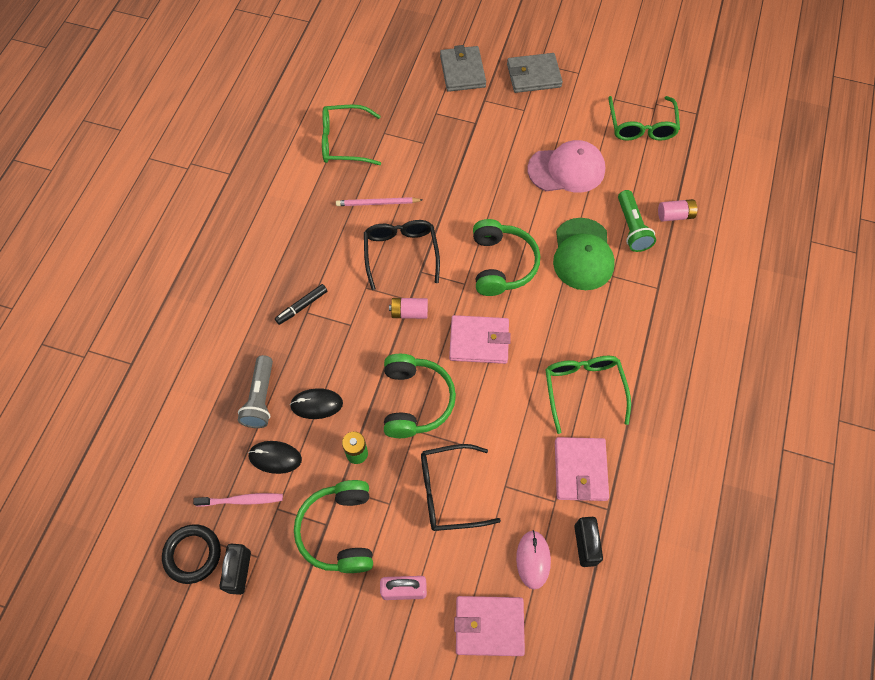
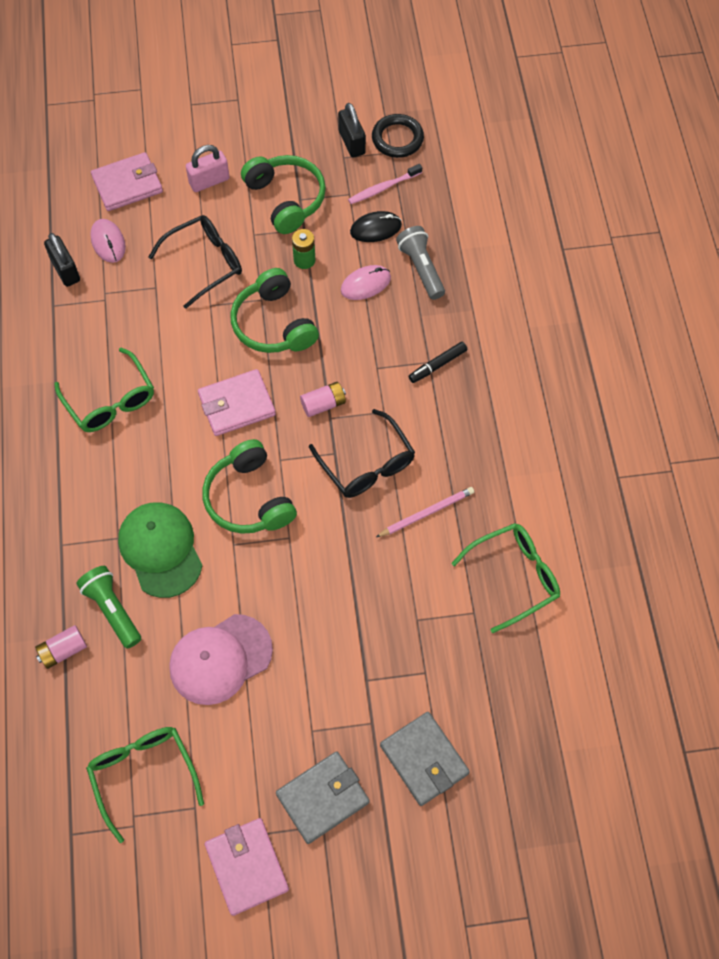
camera: 155 degrees right, 0 degrees up
(302, 306) = (437, 365): black marker -> black marker turned 150 degrees counterclockwise
(316, 404) = (365, 284): black mouse -> pink mouse
(580, 470) = (89, 327): pink wallet -> pink wallet (247, 867)

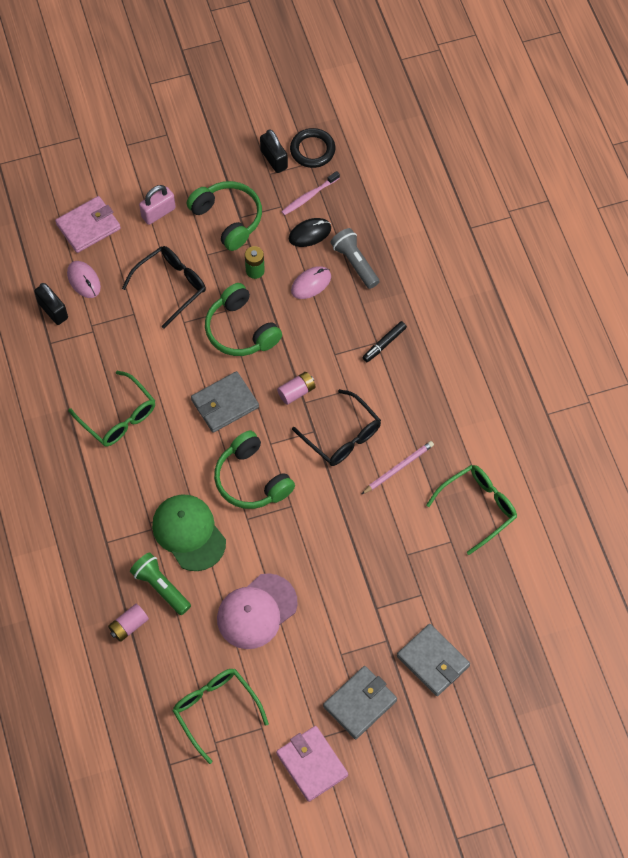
camera: 10 degrees left, 0 degrees up
(237, 405) = (225, 404): pink wallet -> grey wallet

